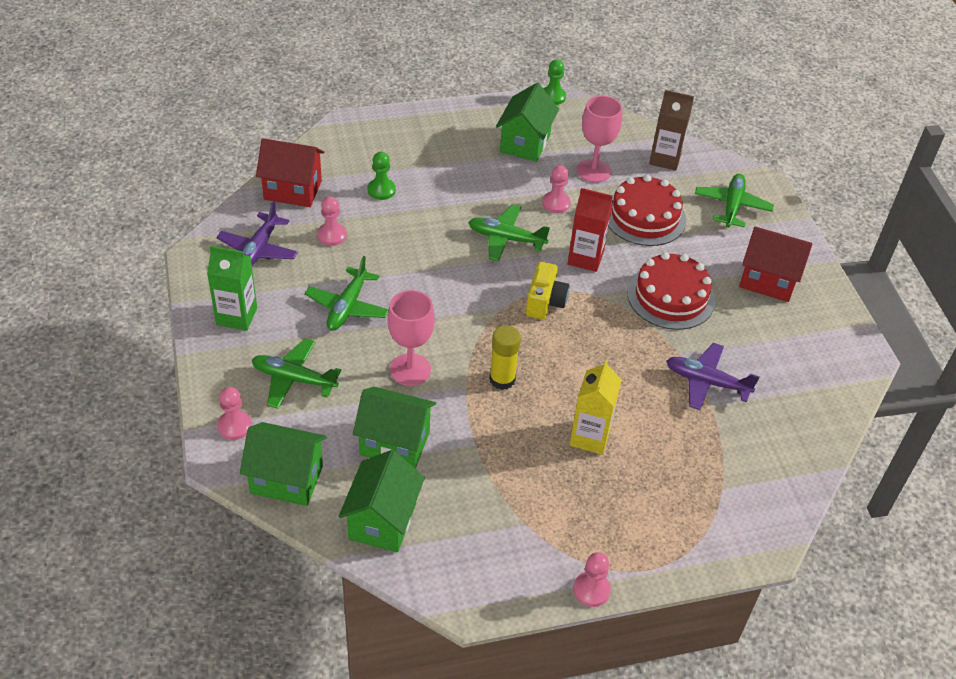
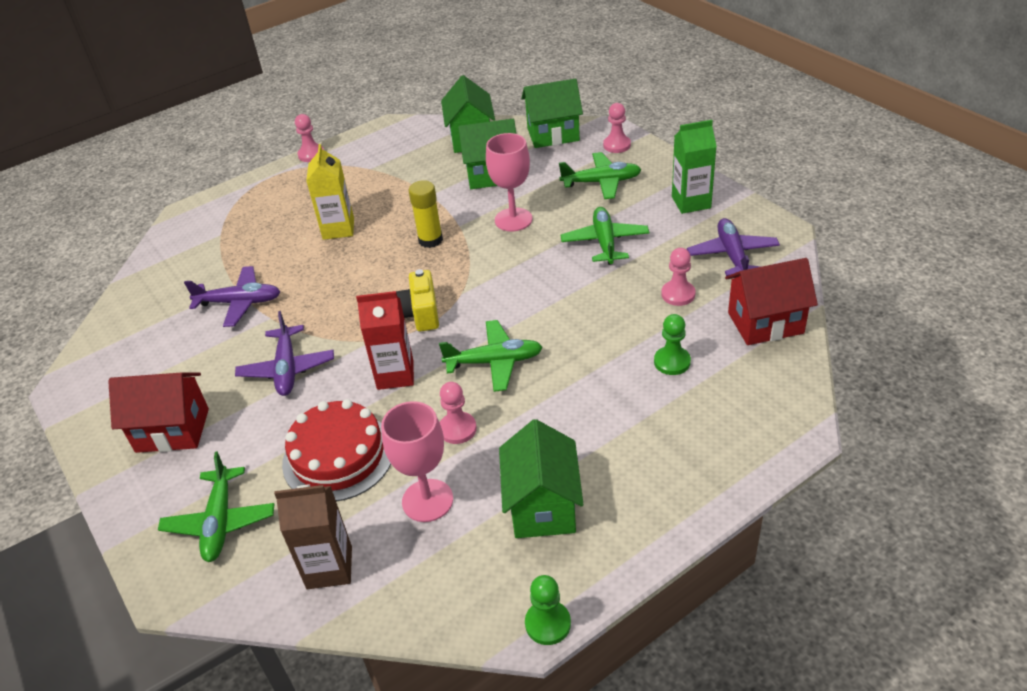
camera: 165 degrees right, 5 degrees down
(671, 297) = (287, 368): red cake -> purple plane

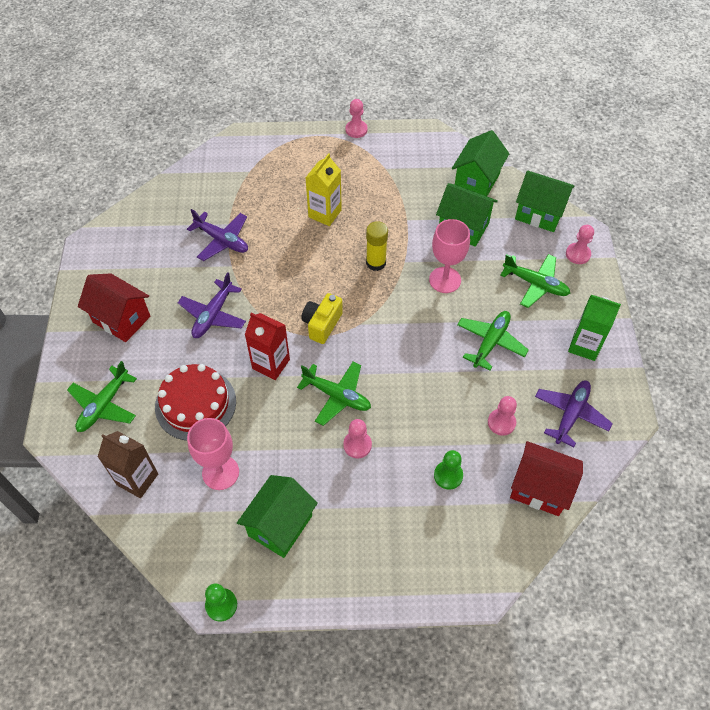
camera: 30 degrees right, 15 degrees up
(457, 429) = (275, 433): pink pawn -> pink pawn (357, 445)

